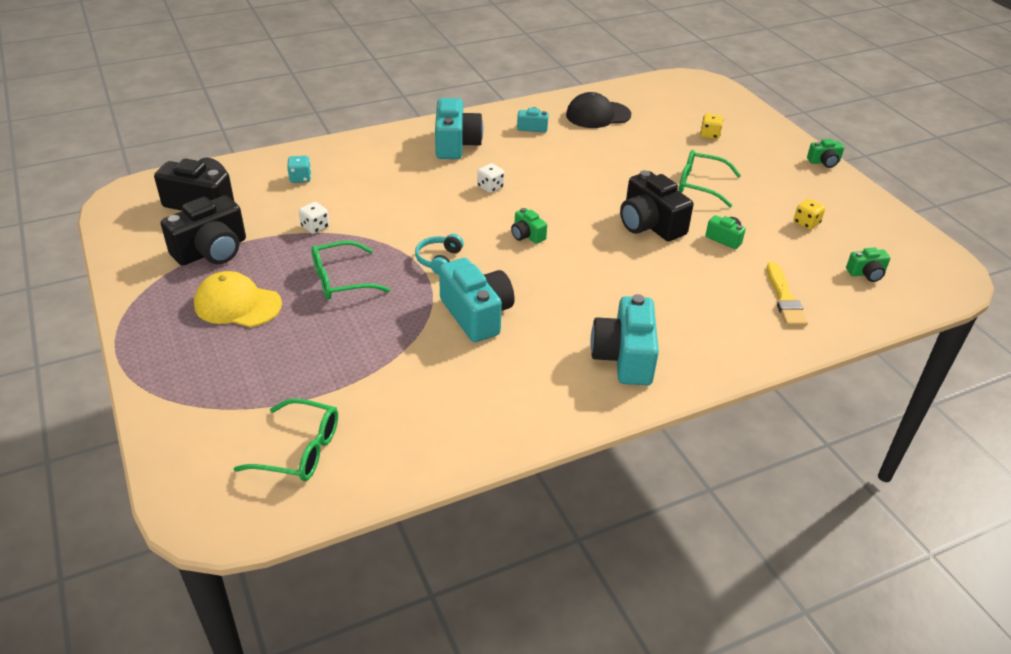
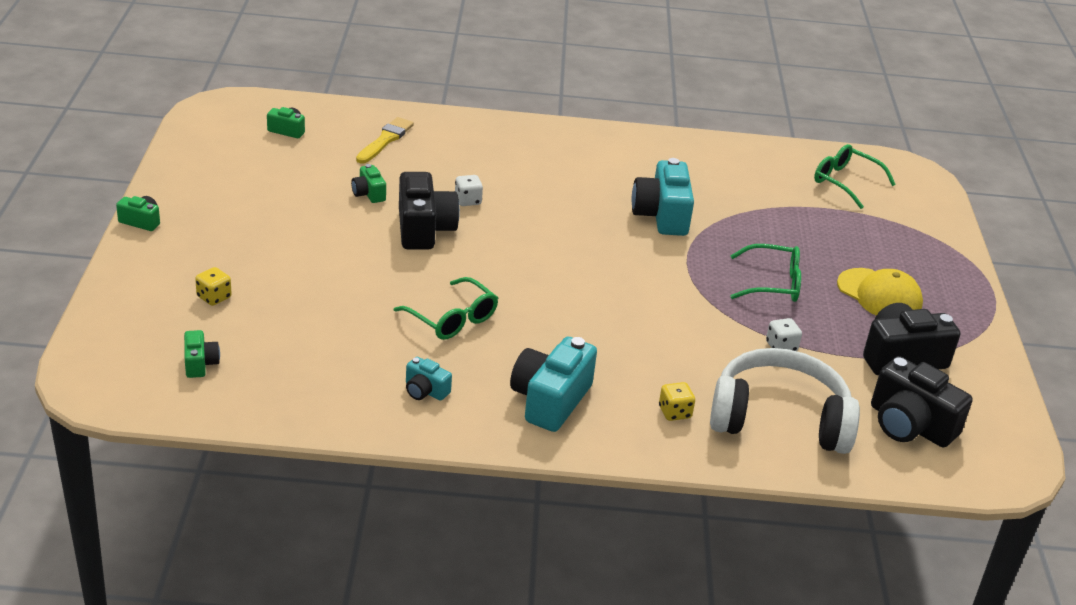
camera: 155 degrees left, 5 degrees down
(300, 178) = (779, 419): turquoise dice -> white headphones
(439, 260) = (666, 269): turquoise headphones -> none
(490, 187) = (554, 325): white dice -> white dice (468, 201)
(527, 235) = (559, 262): green camera -> green camera (200, 363)
(598, 115) = (315, 378): black cap -> none
(624, 357) = (565, 151): turquoise camera -> none
(701, 185) = (316, 246): green glasses -> green glasses (452, 318)
(806, 223) = (270, 178): yellow dice -> yellow dice (674, 412)

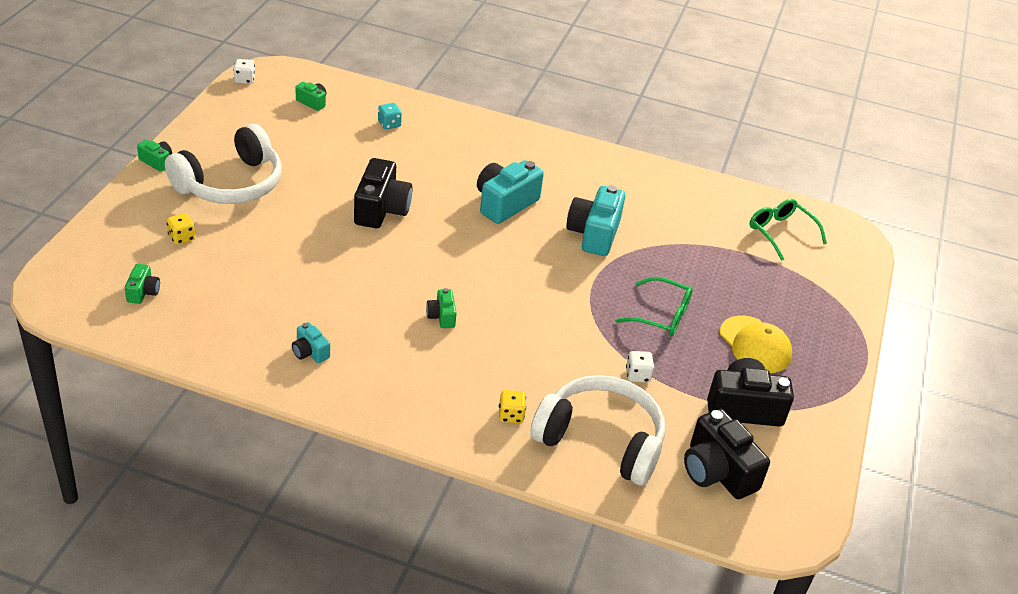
camera: 15 degrees right, 5 degrees up
(240, 231) = (230, 184): none -> white headphones
(369, 194) = (351, 170): green camera -> green camera (441, 316)
(385, 140) = (389, 124): yellow brush -> turquoise dice
(452, 318) = (364, 293): green glasses -> none
(468, 201) = (431, 190): white dice -> white dice (244, 80)
(550, 400) = (409, 382): turquoise camera -> turquoise camera (505, 204)

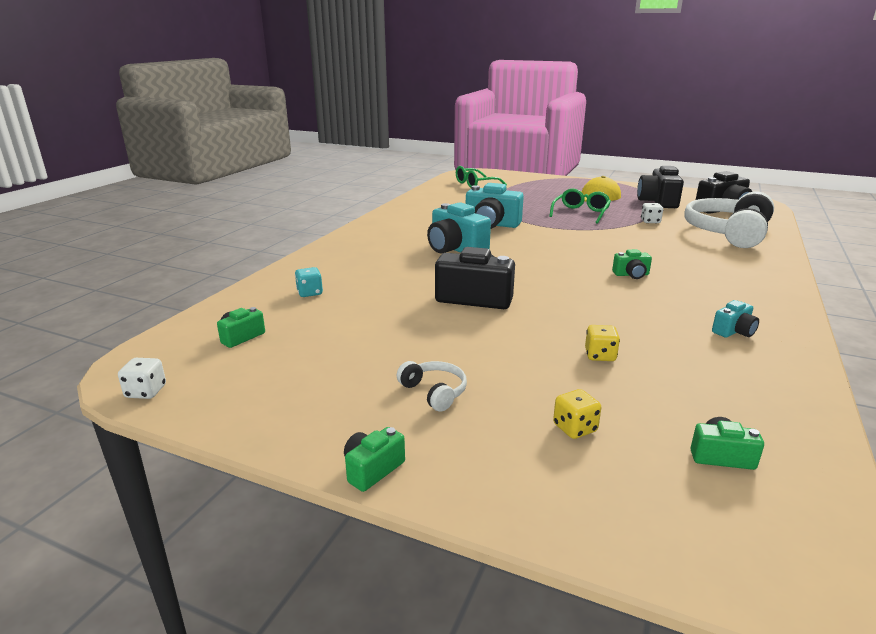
camera: 80 degrees left, 15 degrees down
(230, 184) = (434, 392): white headphones -> white headphones, size x0.42
(511, 415) = (731, 255): yellow dice -> yellow dice (600, 355)

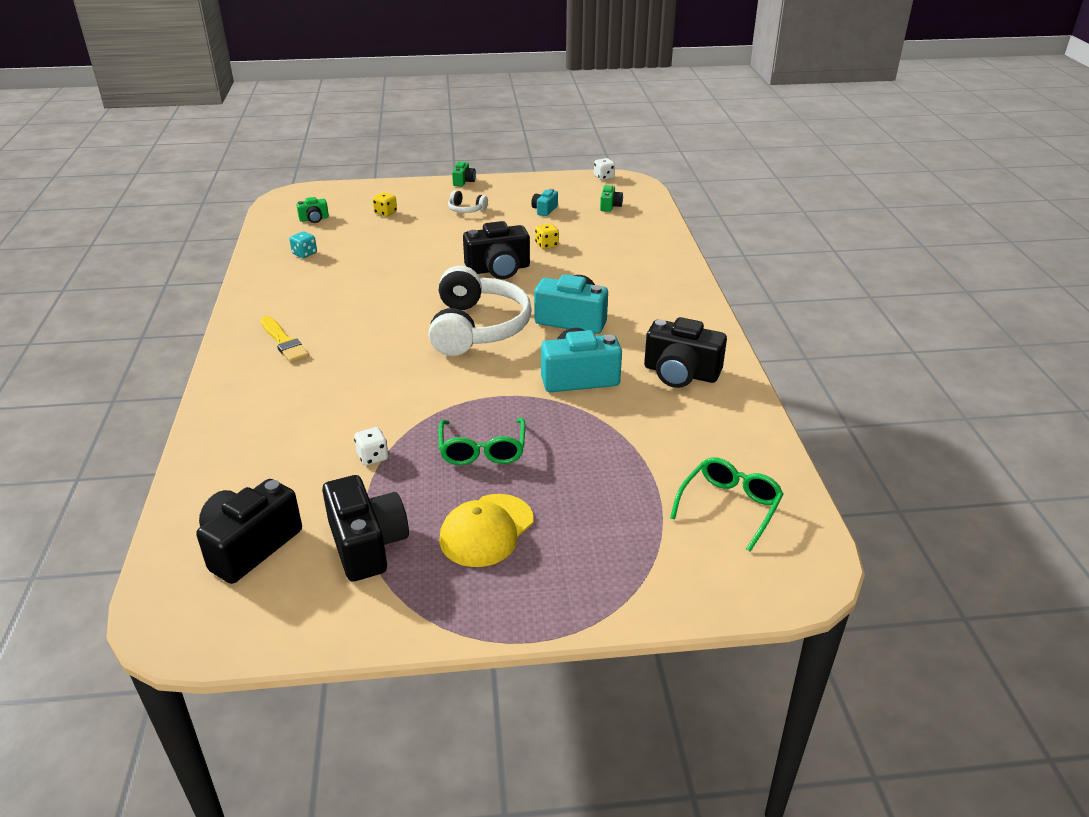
camera: 150 degrees right, 10 degrees up
(310, 293) = (623, 241): turquoise dice -> turquoise dice (304, 254)
(425, 215) = (680, 373): none -> black camera
(600, 355) = (384, 249): yellow dice -> yellow dice (547, 245)
(631, 275) = (379, 332): green camera -> none
(728, 233) = (260, 456): white headphones -> white headphones (477, 328)
(729, 286) = (283, 342): none -> yellow brush
(733, 331) = (291, 291): turquoise camera -> turquoise camera (544, 210)

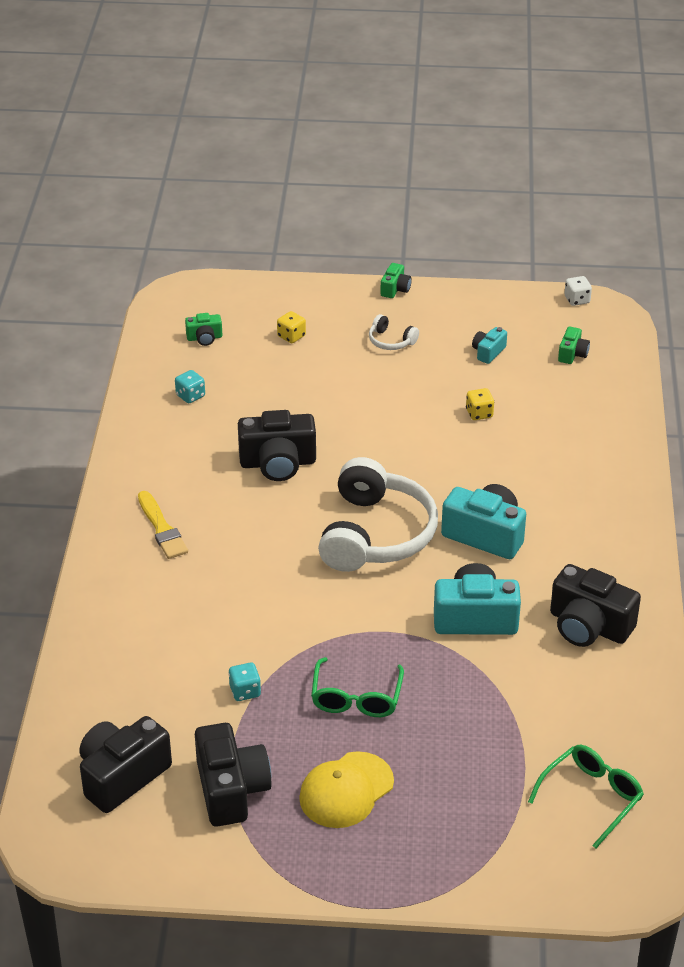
camera: 10 degrees right, 5 degrees up
(373, 457) = (245, 691): white dice -> turquoise dice
(498, 269) = (414, 447): black camera -> black camera (278, 463)

